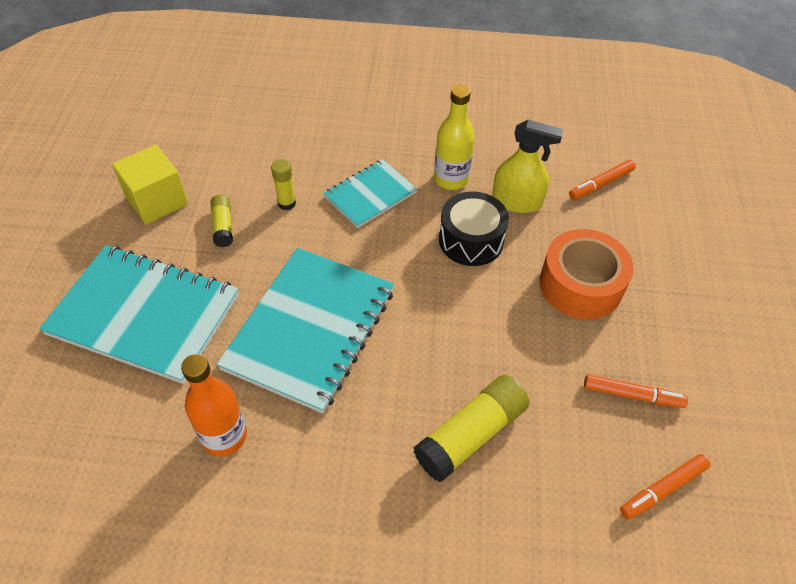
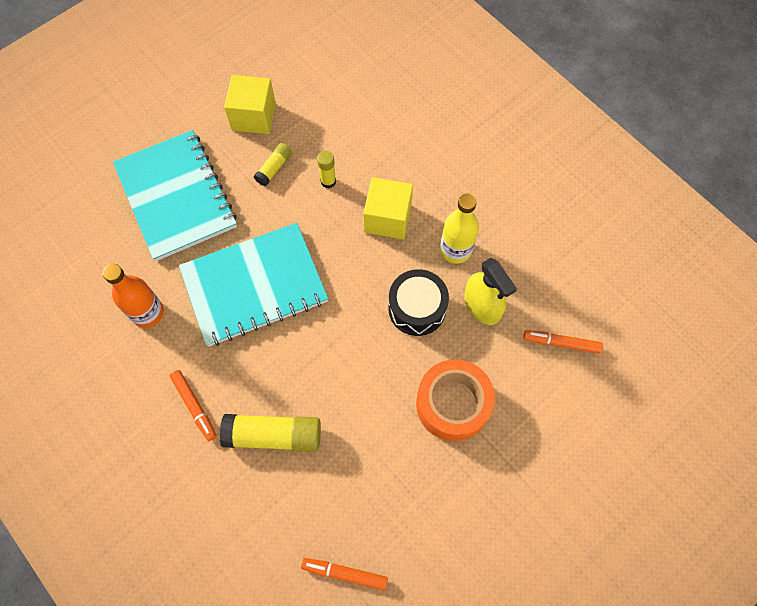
camera: 45 degrees right, 15 degrees up
(370, 195) = (387, 218): turquoise notebook -> yellow cube
(632, 395) = (396, 504): orange marker -> orange marker (194, 406)

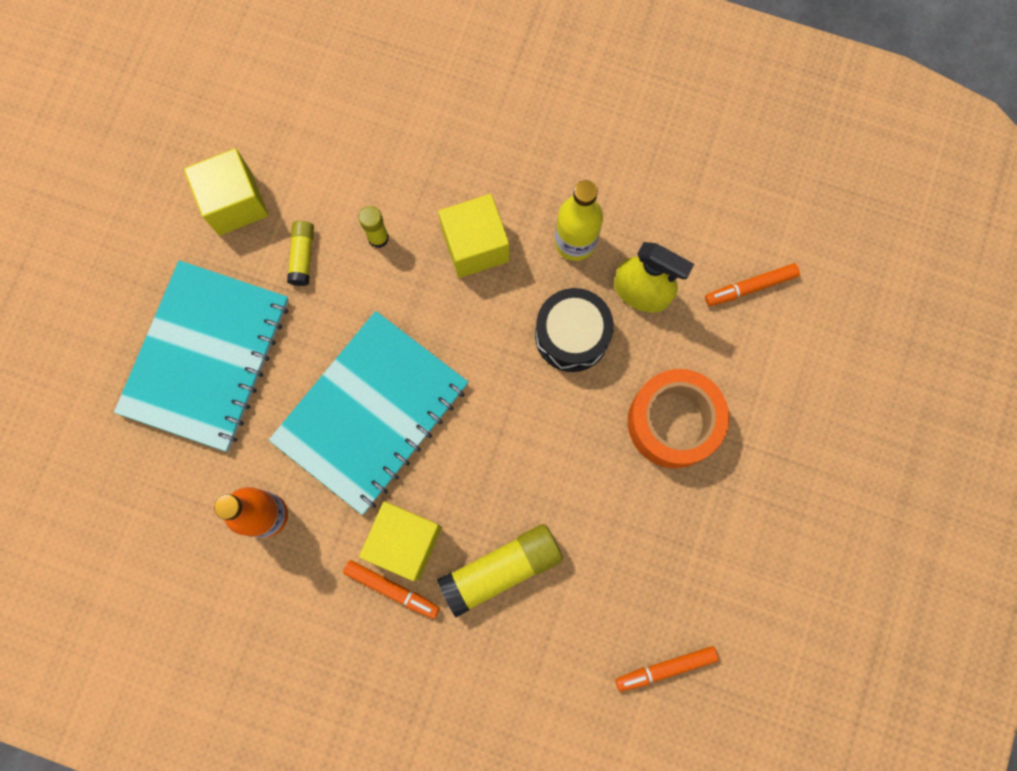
camera: 30 degrees left, 10 degrees up
(176, 196) = (206, 357): turquoise notebook -> turquoise notebook turned 75 degrees clockwise
(222, 380) = (405, 542): none -> yellow cube

